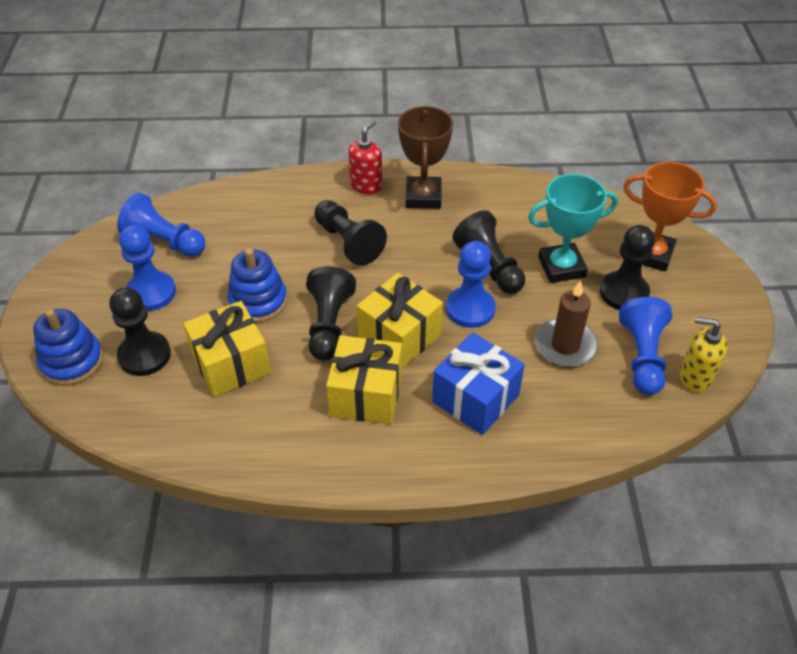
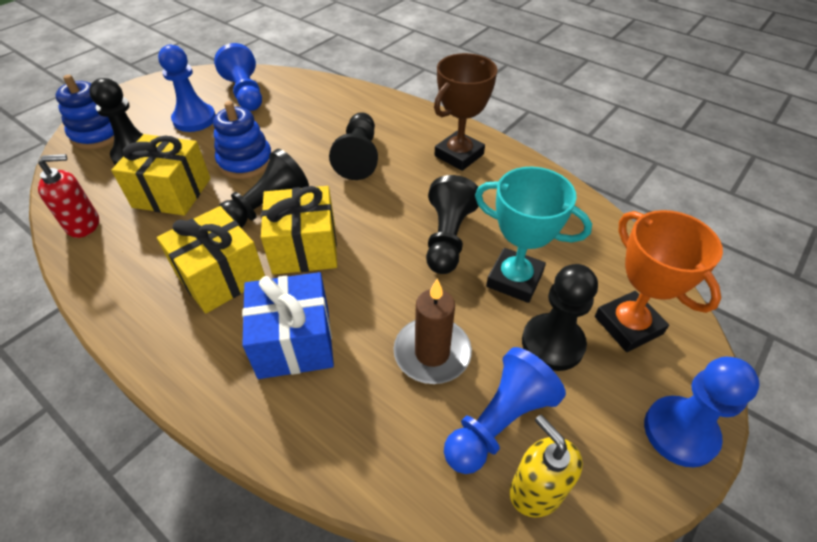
camera: 40 degrees right, 0 degrees up
(366, 185) = (424, 125): red soap dispenser -> red soap dispenser (84, 224)
(470, 309) = (387, 263): blue pawn -> blue pawn (680, 432)

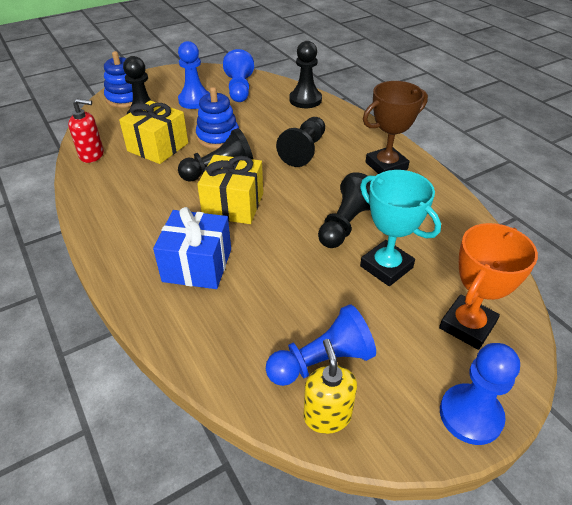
camera: 20 degrees right, 5 degrees down
(220, 276) = (166, 209): yellow gift -> none
(432, 353) = (294, 300): brown candle -> none
(552, 343) = (394, 320): black pawn -> black pawn (305, 100)
(628, 325) = (467, 325): orange trophy -> orange trophy turned 45 degrees clockwise

